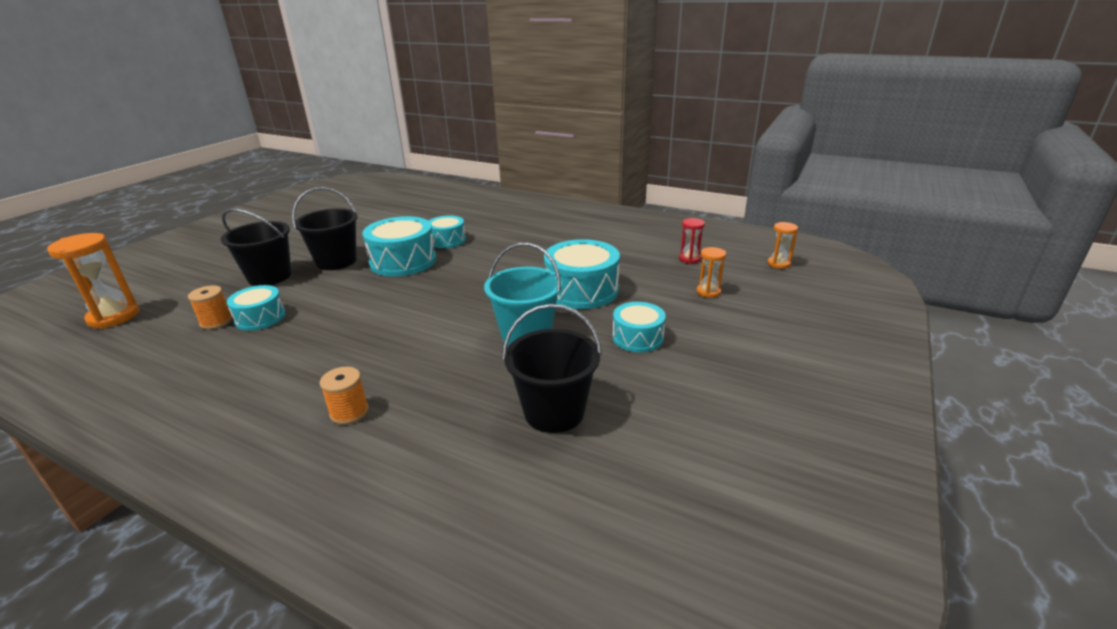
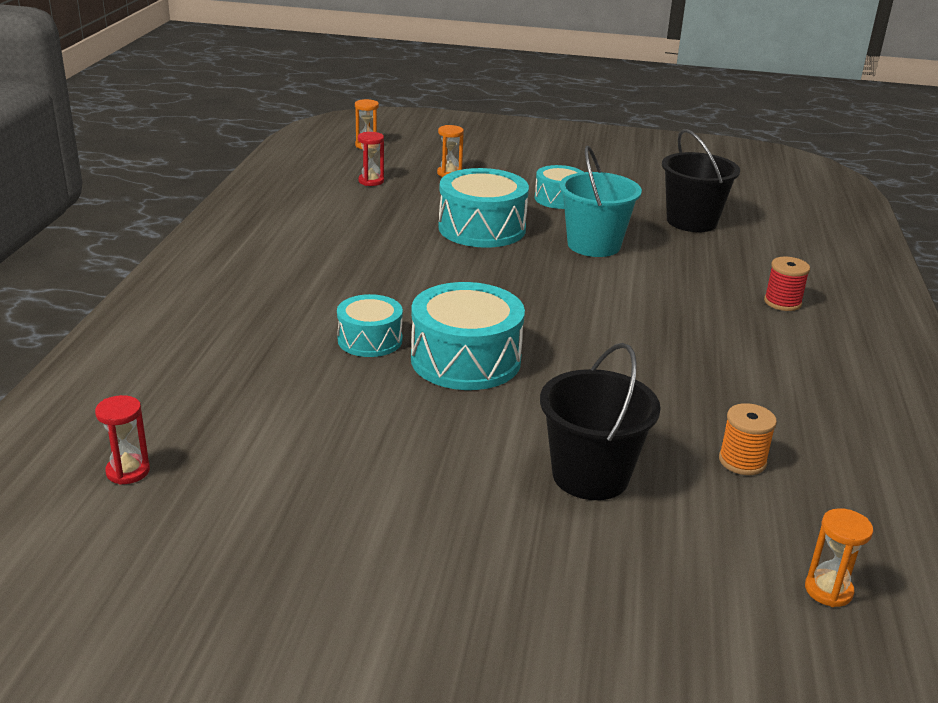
camera: 110 degrees left, 0 degrees up
(114, 317) = (828, 590): orange hourglass -> orange hourglass, size x0.55
(260, 318) = (701, 425): turquoise drum -> none
(336, 261) = (498, 425): black bucket -> none
(349, 412) = (782, 302): orange spool -> red spool
(392, 197) = (128, 471): none -> red hourglass

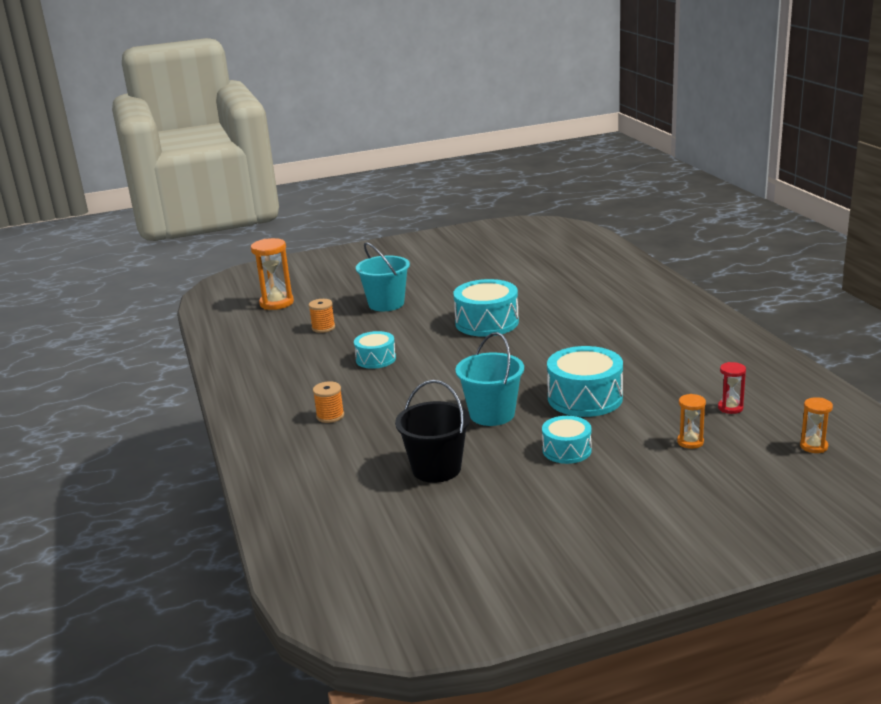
camera: 155 degrees right, 5 degrees down
(128, 471) = (558, 254): red hourglass -> none
(370, 340) = (544, 315): turquoise drum -> turquoise drum (376, 359)
(590, 476) = (386, 304): black bucket -> turquoise bucket
(782, 302) = (330, 416): red spool -> orange spool
(828, 590) = (276, 303): orange hourglass -> orange hourglass, size x1.81

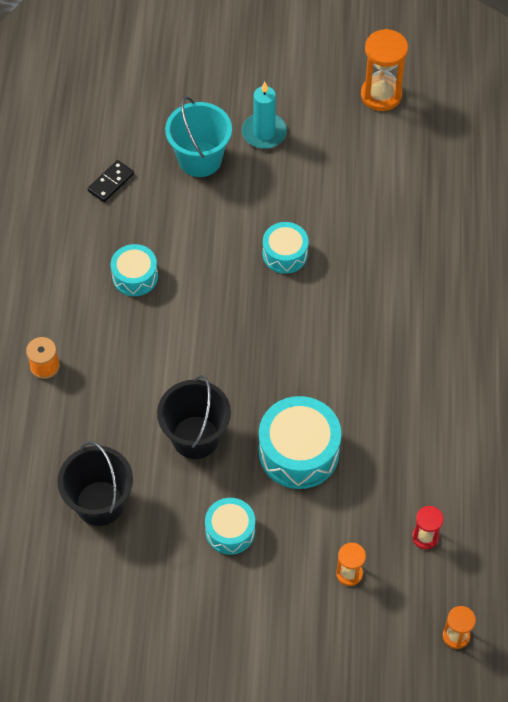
camera: 20 degrees right, 35 degrees up
(276, 303) = (84, 100): orange hourglass -> orange hourglass (381, 95)
(323, 328) = (111, 182): orange spool -> black domino
(425, 284) = (264, 133): none -> turquoise candle
(487, 322) = (285, 254): turquoise drum -> turquoise drum, size x0.60
(492, 414) = (195, 437): turquoise bucket -> black bucket

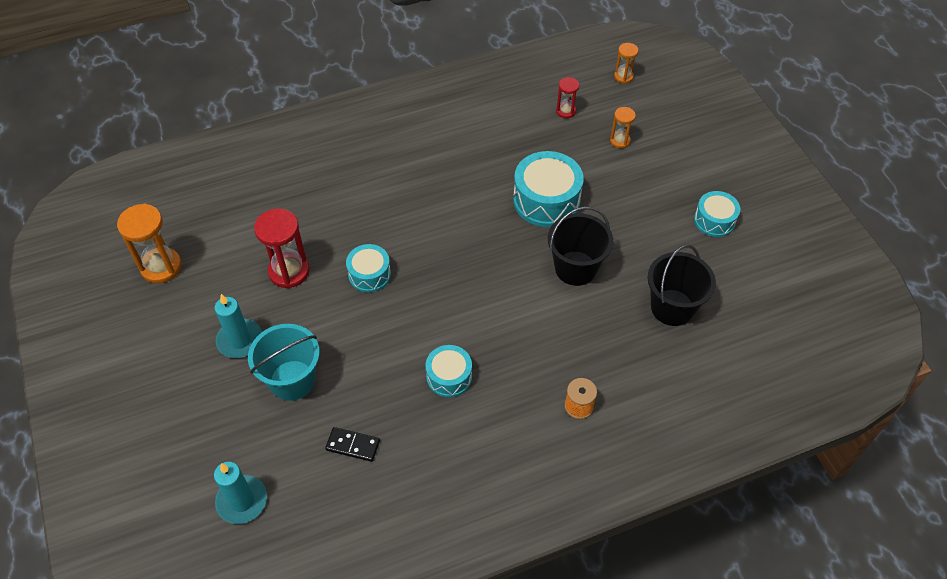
camera: 115 degrees left, 5 degrees down
(107, 95) = (242, 501): none -> turquoise candle
(230, 531) = (636, 217): turquoise drum -> turquoise drum (714, 220)
(323, 190) = (289, 271): none -> red hourglass

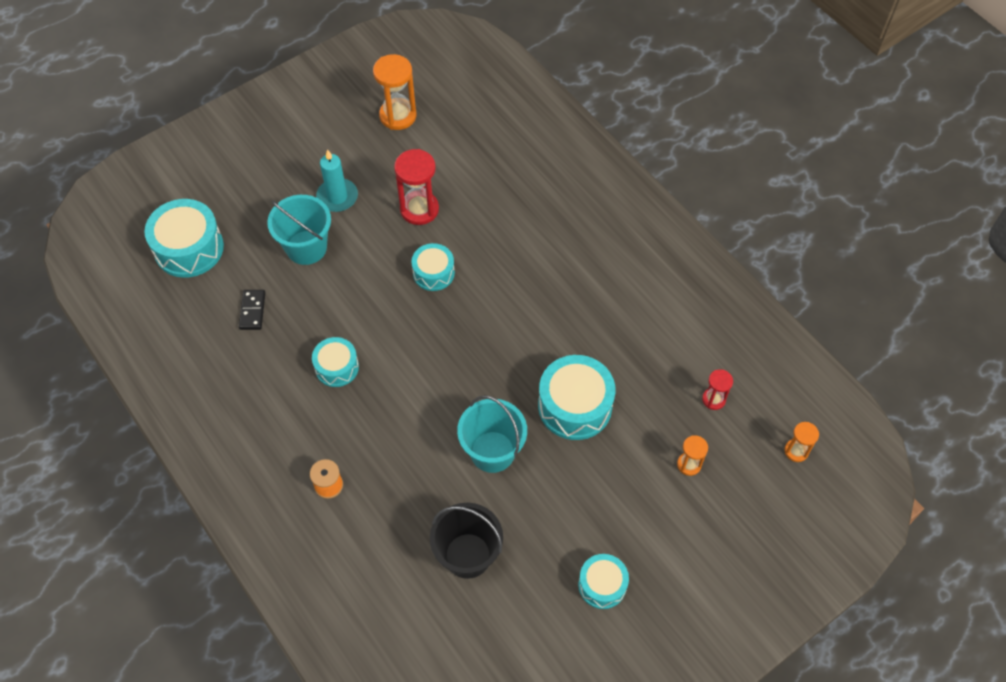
camera: 75 degrees right, 5 degrees up
(242, 501) = (189, 248): turquoise candle -> turquoise drum
(575, 268) = (492, 452): black bucket -> turquoise bucket

